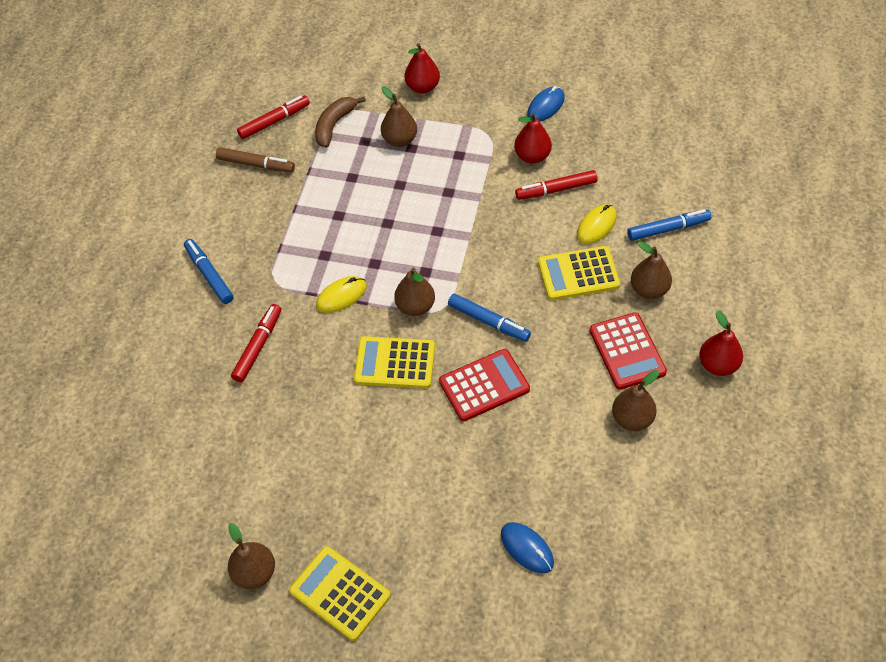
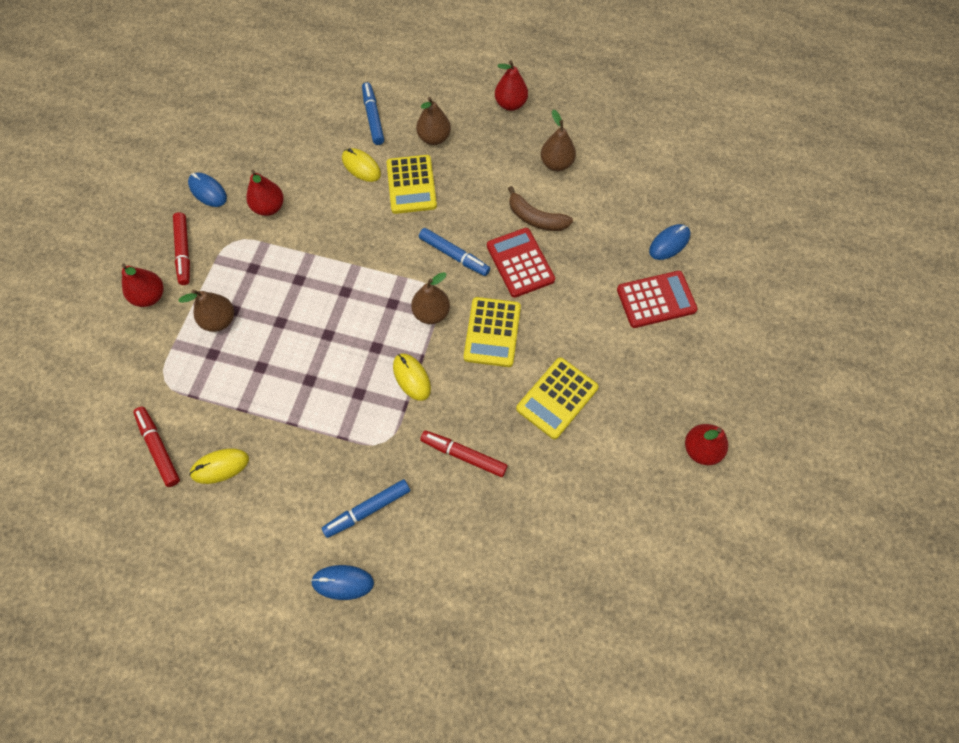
camera: 90 degrees left, 10 degrees up
(146, 264) = (343, 582): none -> blue mouse
(254, 573) = (701, 449): brown pear -> red pear
(256, 164) = (220, 466): brown marker -> yellow mouse
(334, 125) = (181, 384): brown banana -> brown banana (535, 218)
(340, 593) = (715, 379): yellow calculator -> yellow calculator (557, 398)
(488, 321) = (454, 255): blue marker -> blue marker turned 90 degrees clockwise
(556, 190) = (314, 192): red marker -> red marker (184, 252)
(627, 351) = (493, 159): red calculator -> red calculator (656, 300)

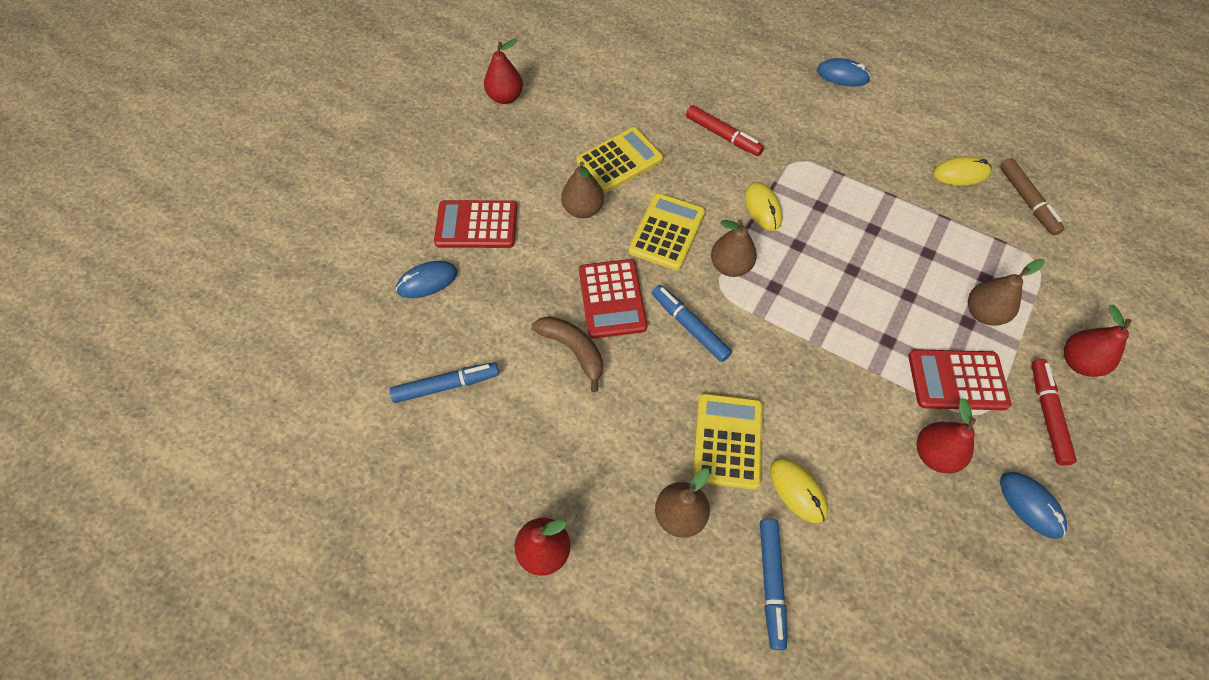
camera: 165 degrees left, 5 degrees down
(159, 448) = (1027, 201): red marker -> brown marker
(247, 261) = (957, 380): none -> red calculator
(367, 510) = (818, 115): blue marker -> blue marker (446, 385)
(556, 164) = (516, 424): brown pear -> brown pear (583, 209)

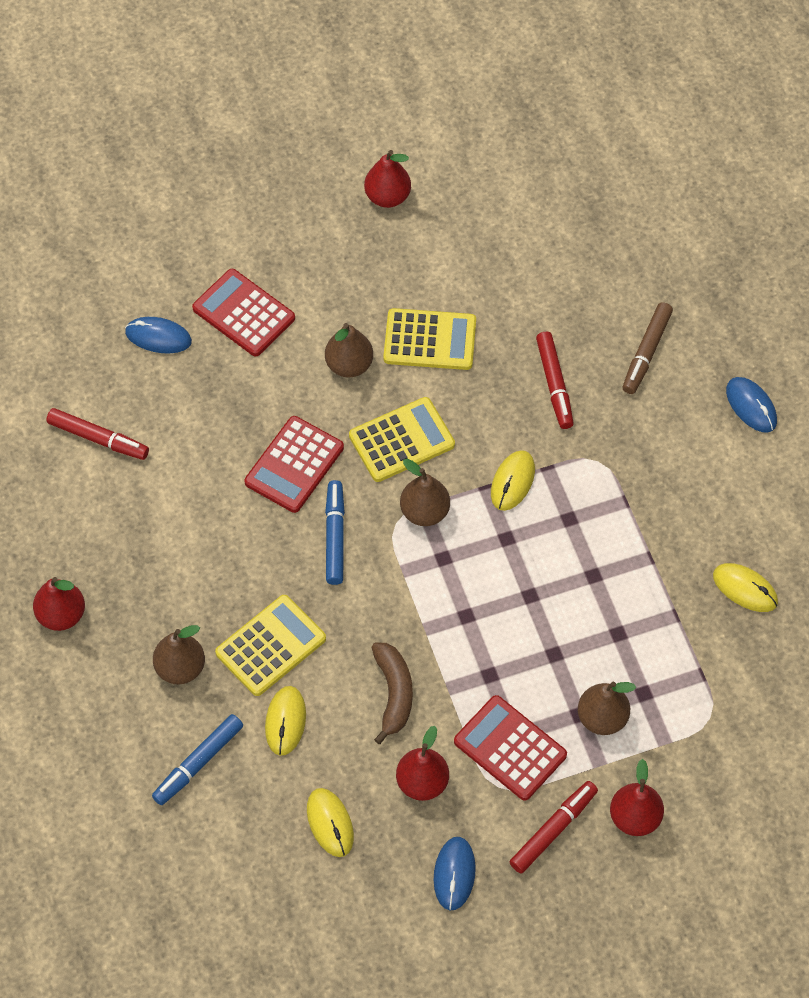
camera: 40 degrees right, 0 degrees up
(446, 385) = (98, 438): blue marker -> red marker
(573, 350) = (221, 484): brown banana -> brown banana (393, 693)
(912, 544) = (330, 823): none -> yellow mouse
(1027, 201) = (777, 661): brown marker -> brown marker (646, 352)

